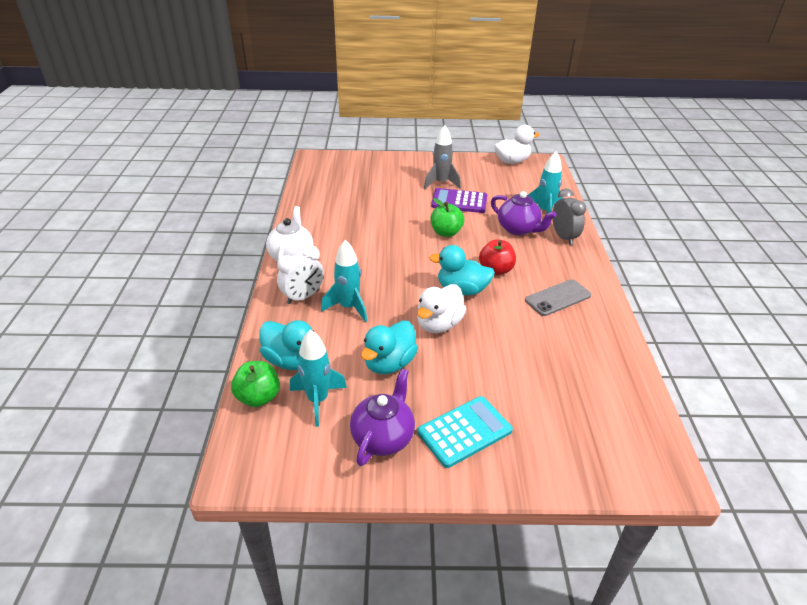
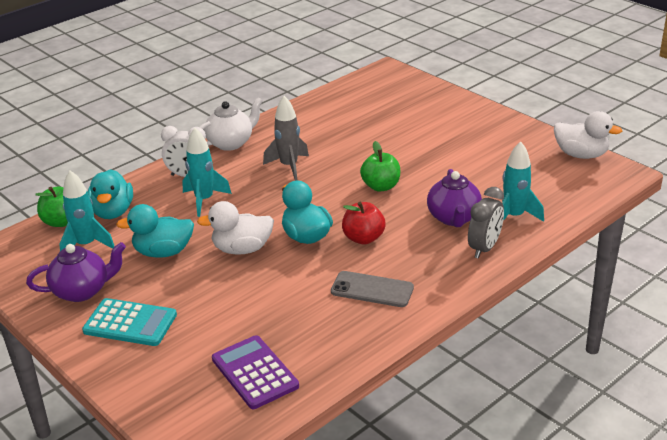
camera: 50 degrees right, 5 degrees down
(441, 183) = (460, 142): grey rocket -> grey rocket (289, 166)
(459, 201) = (446, 166): purple calculator -> purple calculator (255, 372)

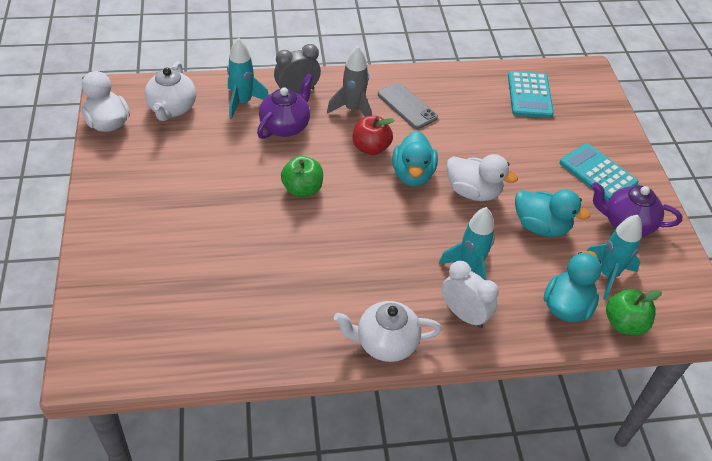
camera: 150 degrees left, 15 degrees up
(255, 372) = (529, 95): purple calculator -> turquoise calculator
(289, 166) = (357, 265): grey rocket -> grey rocket (353, 110)
(557, 185) = (172, 108): none -> white teapot

